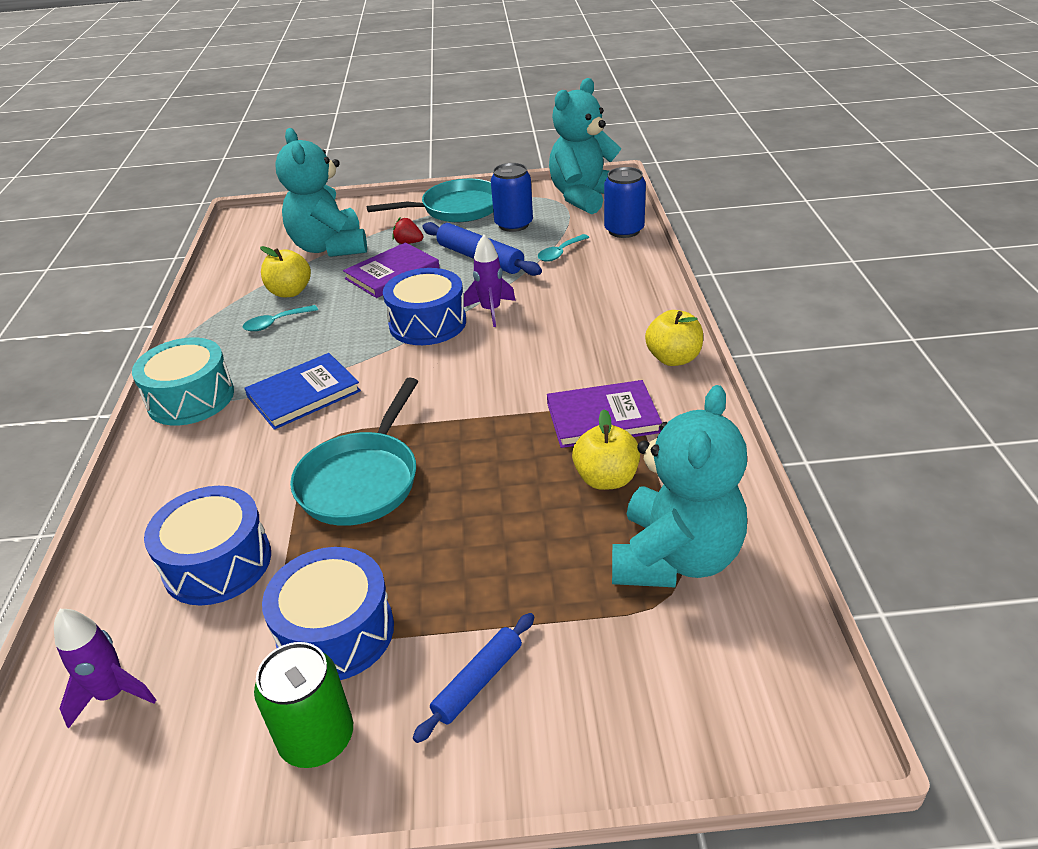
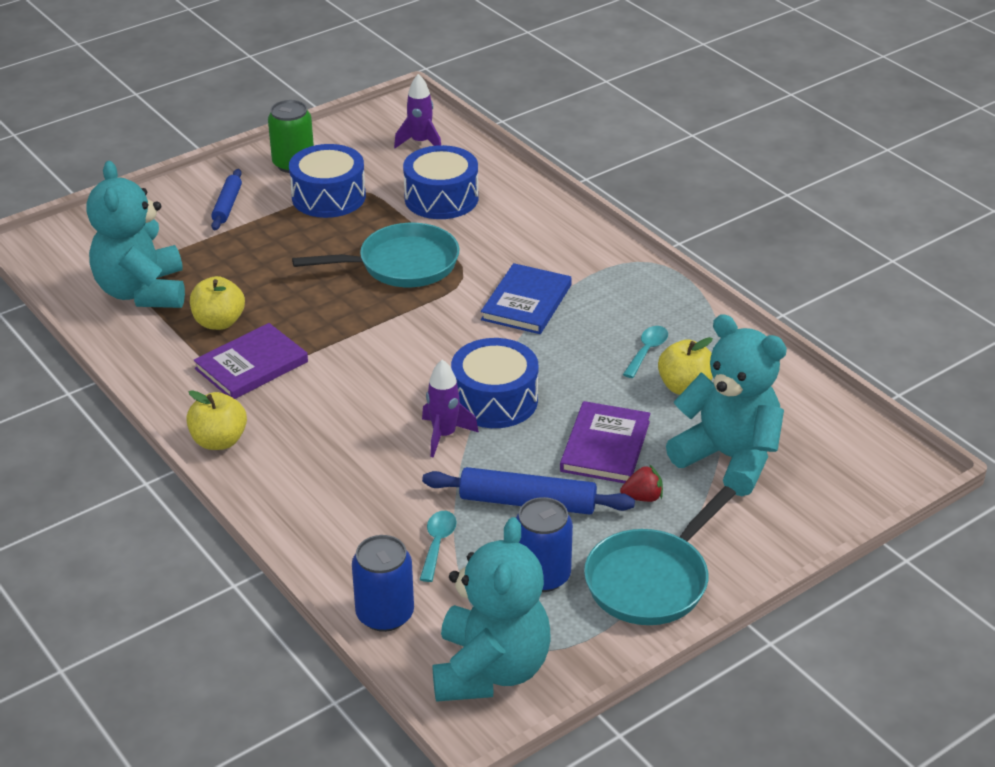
camera: 145 degrees right, 0 degrees up
(191, 398) = (616, 269): turquoise drum -> none
(361, 480) = (402, 265): turquoise pan -> turquoise pan turned 90 degrees clockwise

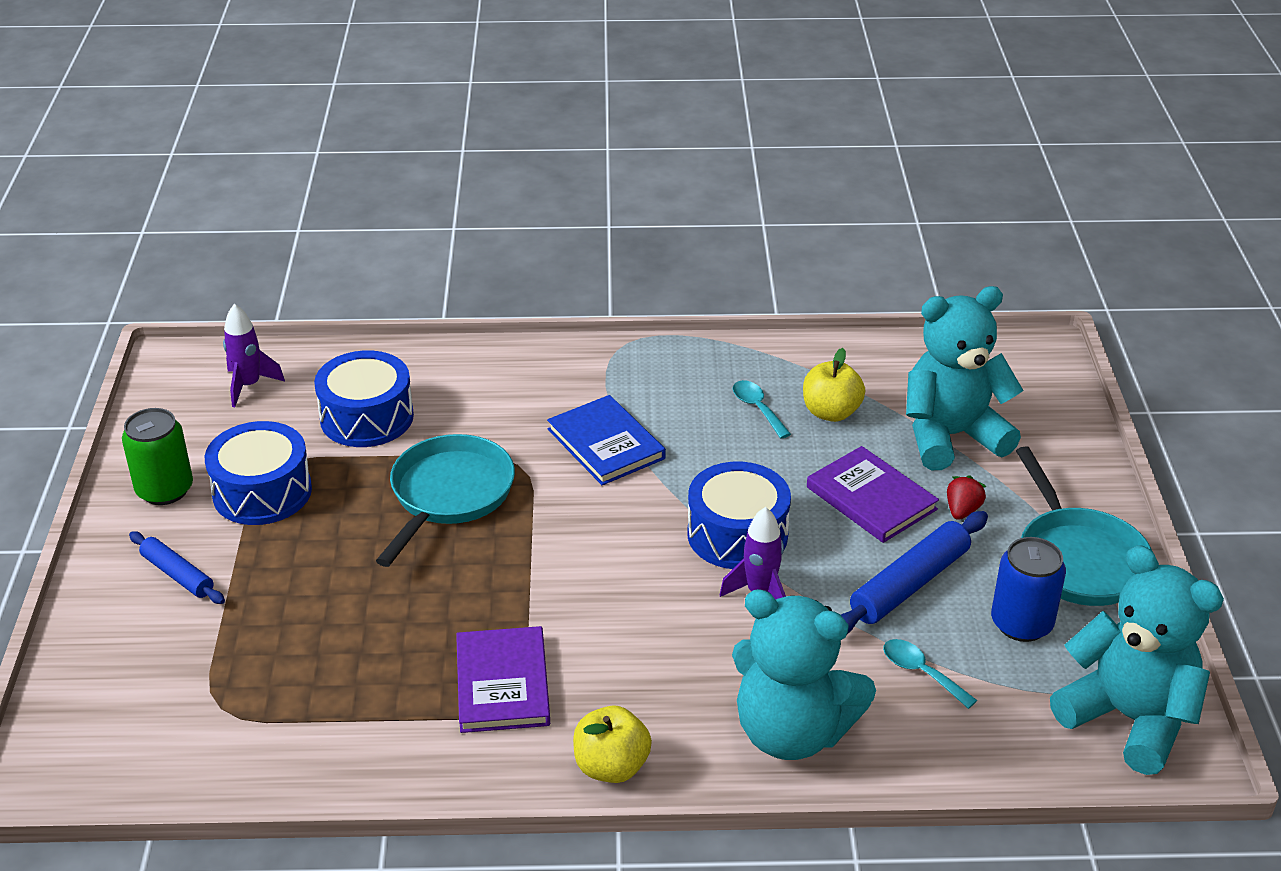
camera: 55 degrees left, 0 degrees up
(142, 292) = (263, 717): turquoise teddy bear -> turquoise teddy bear (792, 732)
(219, 322) = (395, 676): yellow apple -> none
(385, 614) = (998, 757): blue can -> none

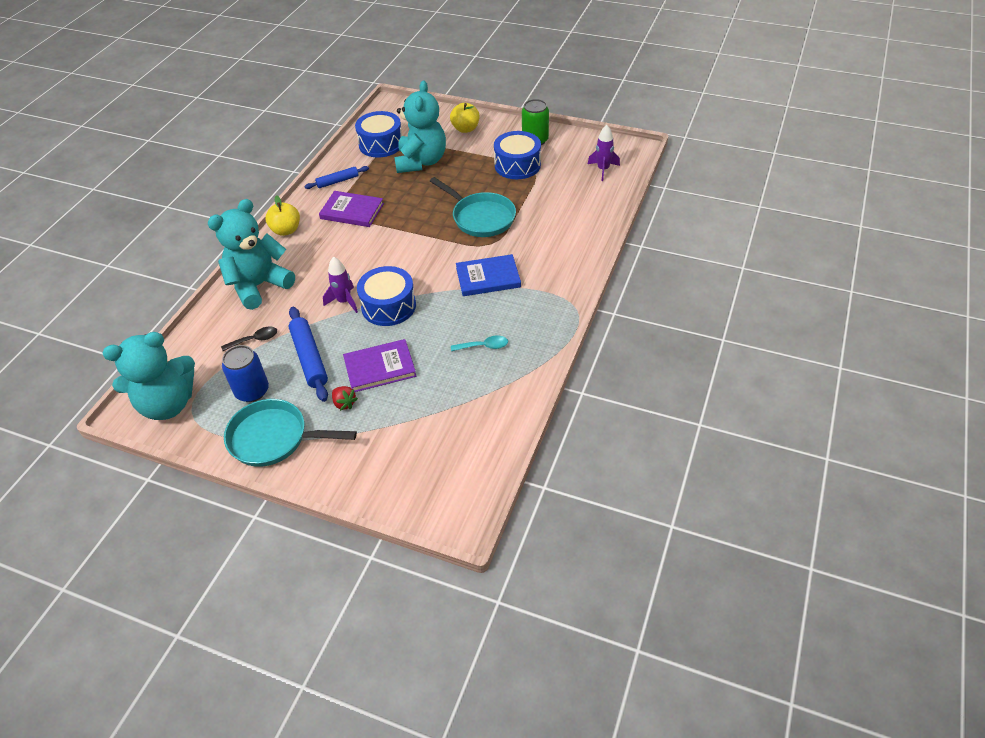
camera: 115 degrees right, 10 degrees up
(177, 575) = (476, 139): blue rolling pin -> blue rolling pin (337, 181)
(367, 417) = (556, 202): blue drum -> blue drum (381, 144)
(831, 412) = (462, 378): yellow apple -> yellow apple (465, 129)
(921, 672) = (255, 340): turquoise spoon -> black spoon
(951, 436) = (407, 426): turquoise teddy bear -> turquoise teddy bear (421, 162)

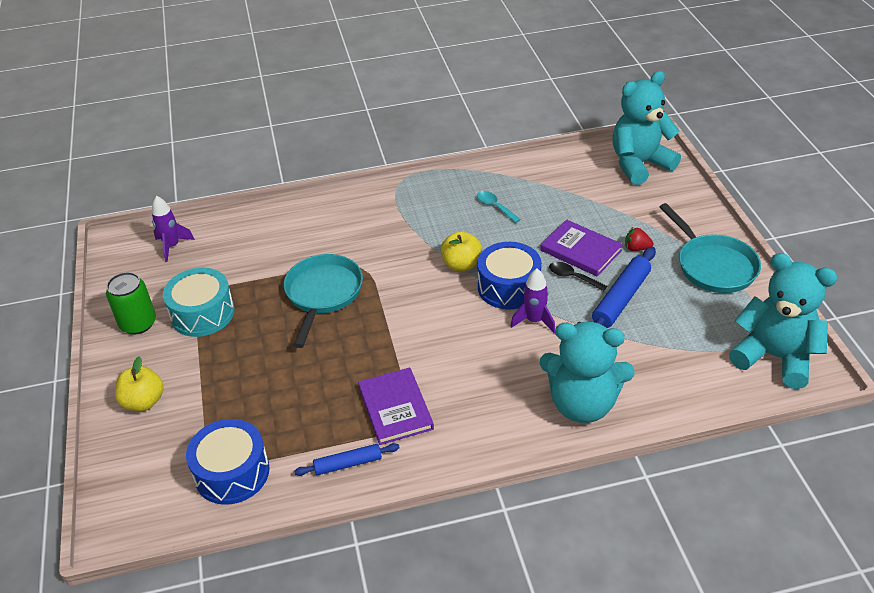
camera: 125 degrees left, 5 degrees down
(252, 391) = (694, 311): blue can -> none
(255, 340) = (646, 352): black spoon -> black spoon (572, 277)
(286, 230) = (480, 448): yellow apple -> yellow apple (461, 265)
(337, 181) = (348, 464): blue rolling pin -> blue rolling pin turned 45 degrees counterclockwise
(344, 403) = (636, 248): red strawberry -> red strawberry turned 90 degrees counterclockwise
(421, 162) = (248, 403): turquoise teddy bear -> turquoise teddy bear (639, 164)
(488, 277) = (410, 245): blue book -> none
(517, 165) = (202, 313): blue drum -> turquoise drum

